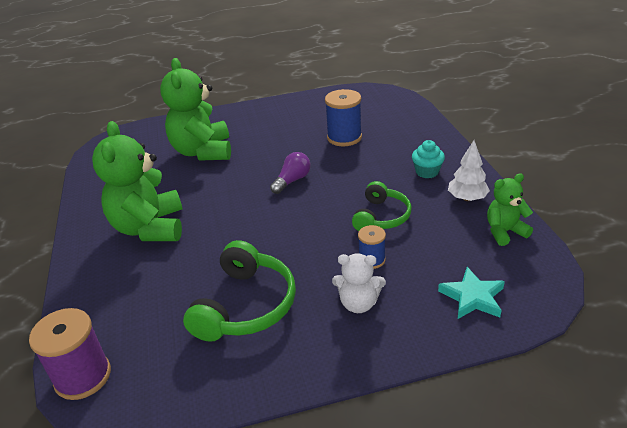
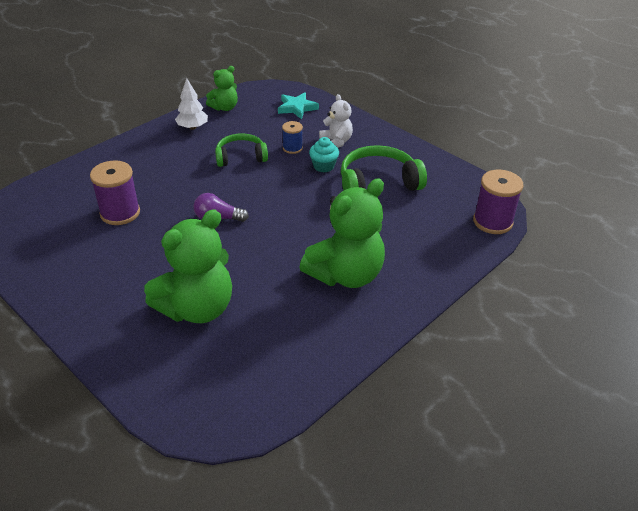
camera: 125 degrees left, 5 degrees up
(344, 137) = (120, 213): blue spool -> purple spool
(427, 172) = (163, 151): turquoise cupcake -> turquoise cupcake (323, 166)
(504, 232) = (224, 107): green teddy bear -> green teddy bear turned 75 degrees counterclockwise

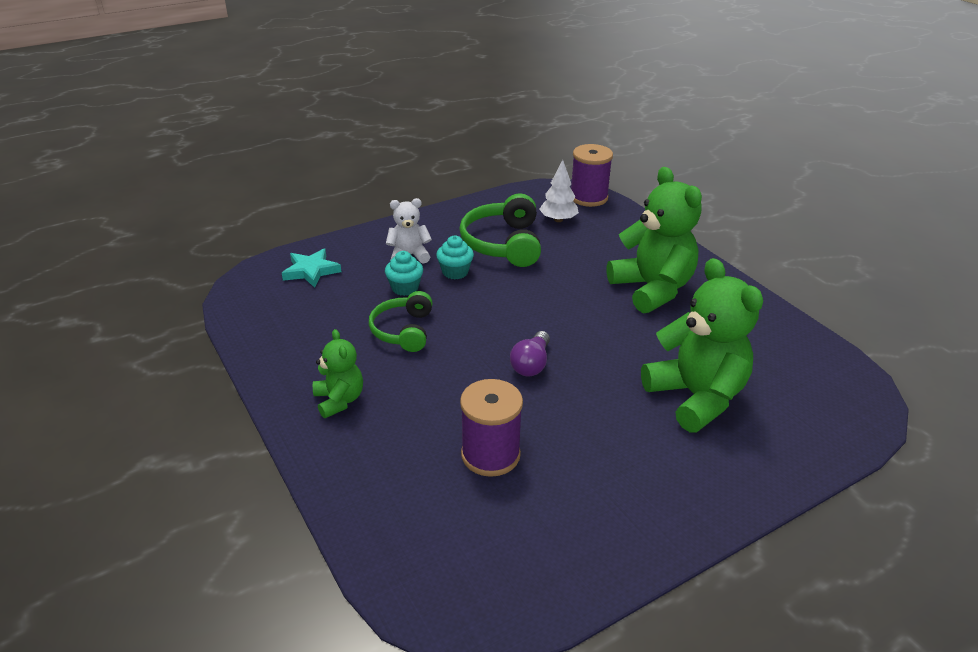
camera: 75 degrees left, 5 degrees down
(192, 127) = (301, 366): white tree -> white tree (558, 220)
(224, 107) = (266, 330): green teddy bear -> green teddy bear (339, 400)
(292, 148) = (405, 288): blue spool -> turquoise cupcake

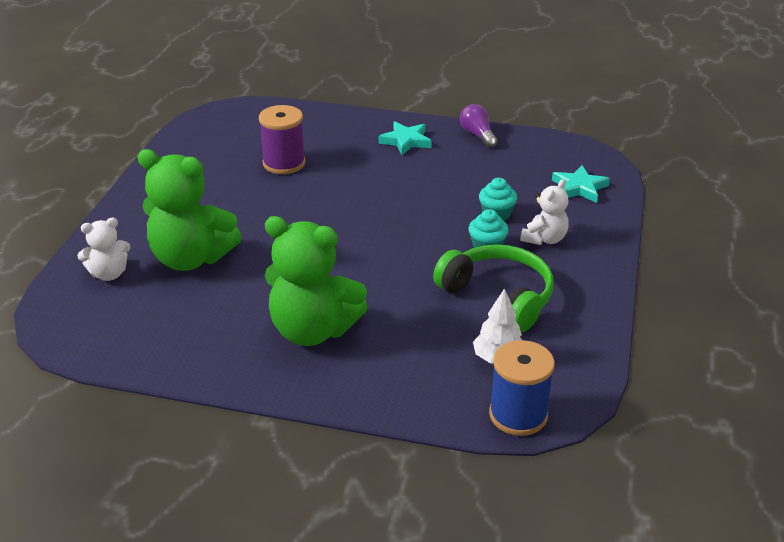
camera: 135 degrees right, 0 degrees up
(339, 400) = (406, 141): green teddy bear -> turquoise star
(403, 330) = (442, 190): green headphones -> none
(531, 364) = (328, 217): purple light bulb -> purple light bulb (478, 135)
(588, 197) = (518, 415): purple spool -> blue spool
(788, 426) = (109, 274): none -> white teddy bear

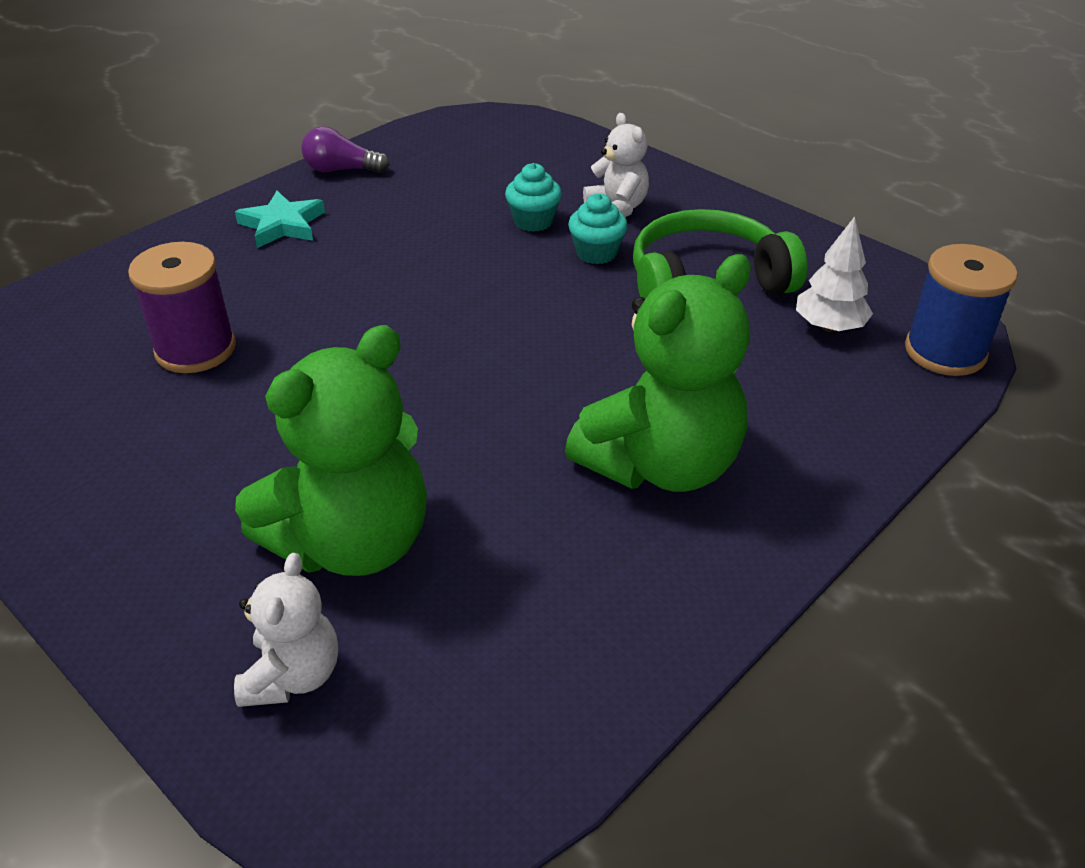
camera: 60 degrees left, 5 degrees up
(579, 188) = (537, 150): turquoise star -> none

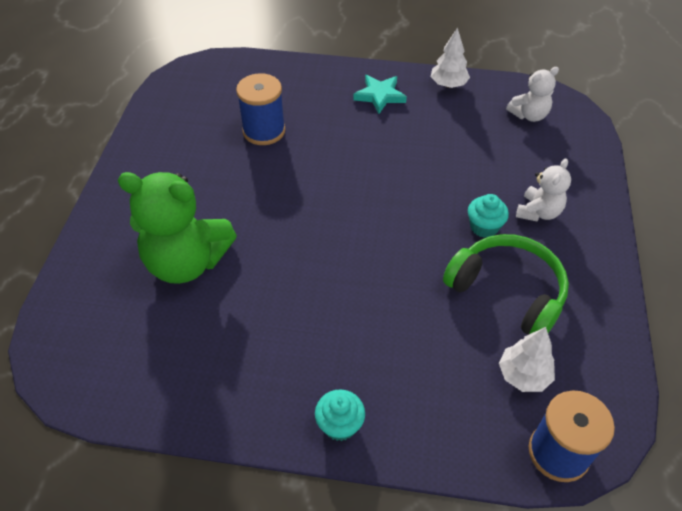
camera: 55 degrees right, 10 degrees up
(195, 349) = (264, 131): purple spool -> blue spool
(293, 675) = (104, 289): white teddy bear -> white teddy bear (529, 115)
(341, 170) = (448, 84): purple light bulb -> white tree
(533, 221) = (485, 184): turquoise cupcake -> turquoise cupcake (340, 425)
(661, 464) = (327, 351): green teddy bear -> none

